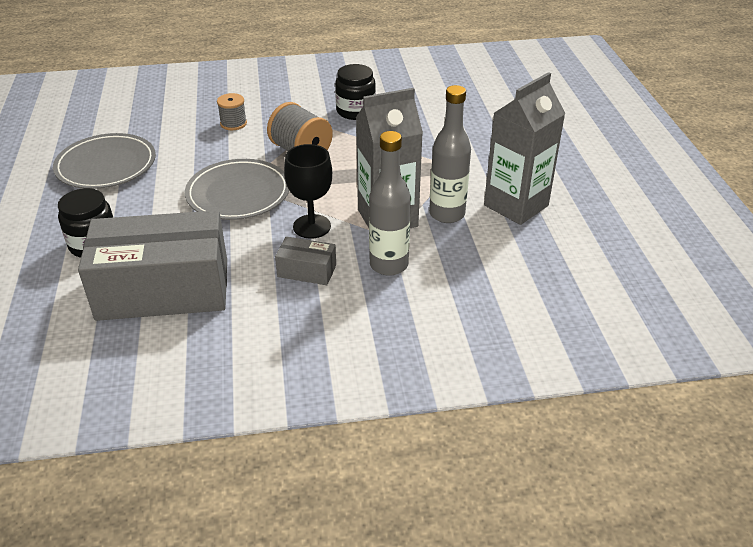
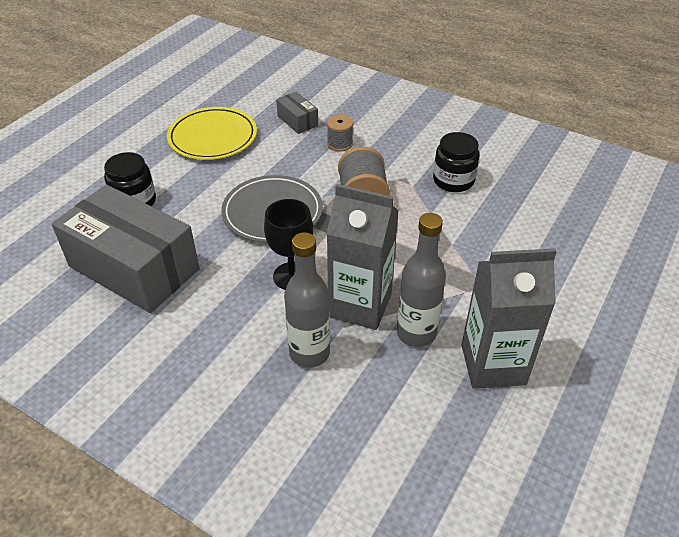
camera: 40 degrees right, 5 degrees up
(106, 165) = (213, 137): grey plate -> yellow plate
(307, 271) = (242, 316): grey box -> grey box (297, 121)

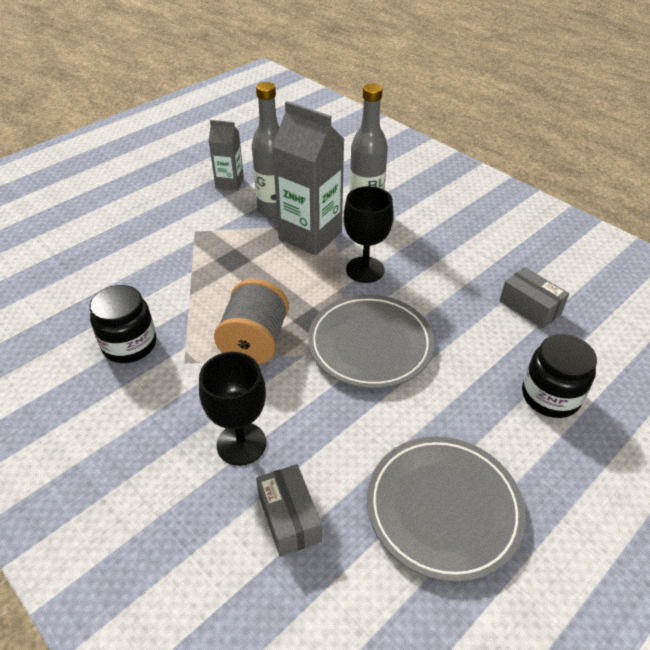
camera: 165 degrees left, 0 degrees up
(134, 268) = (530, 307): grey box -> grey box, size x0.43
(213, 137) = (443, 508): yellow plate -> grey plate
(340, 144) = (241, 444): grey spool -> black goblet
(493, 364) = (229, 183): grey carton -> grey carton, size x0.55

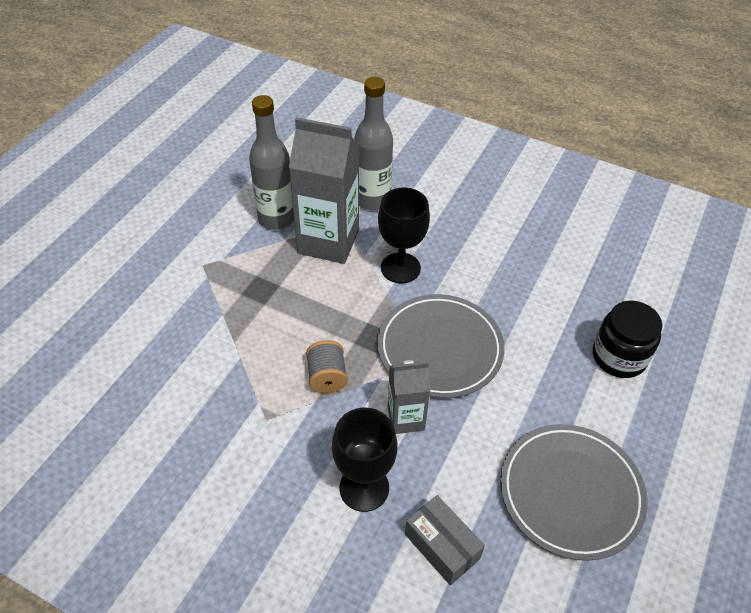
camera: 20 degrees left, 5 degrees up
(129, 344) = (198, 416): black jar -> none
(229, 183) = (213, 197): grey carton -> grey carton (406, 418)
(254, 342) = (327, 377): grey spool -> grey spool, size x0.61
(530, 307) = (569, 270): grey box -> none

